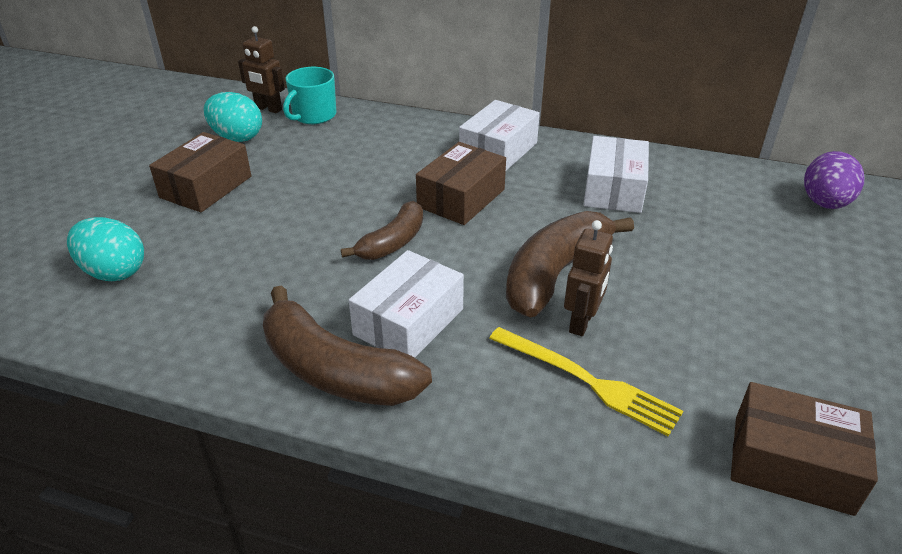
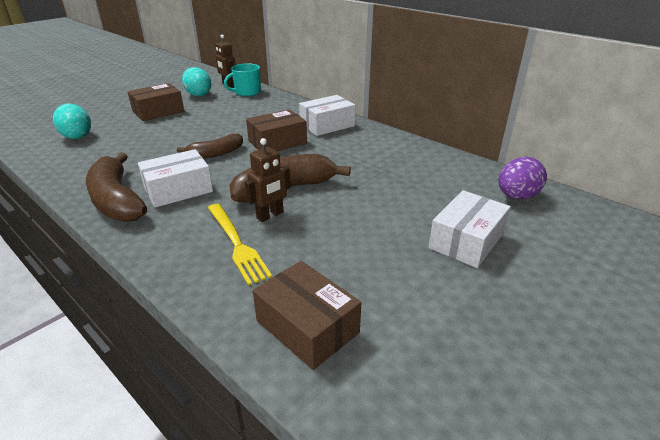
camera: 25 degrees right, 5 degrees down
(613, 189) = (374, 157): white box -> white box (466, 241)

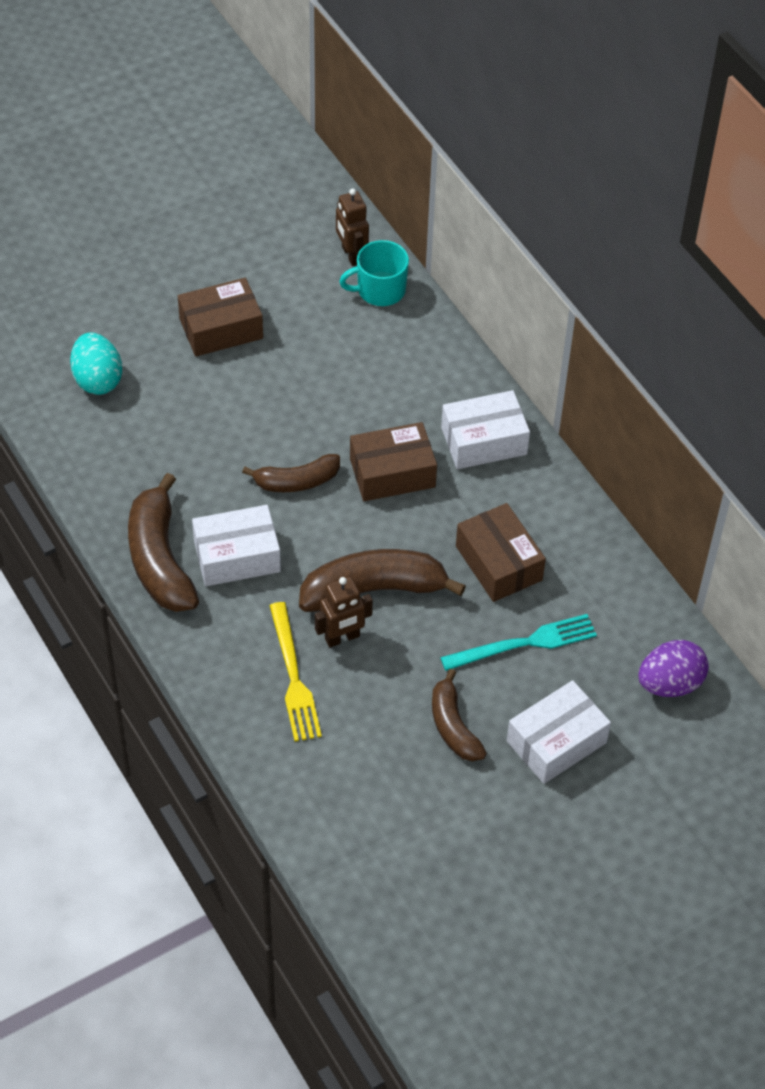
camera: 15 degrees right, 20 degrees up
(198, 94) = (293, 279): turquoise egg -> none
(307, 326) = (339, 807): brown box -> brown box (498, 563)
(381, 247) = (453, 726): none -> brown banana
(404, 195) = (524, 643): none -> turquoise fork

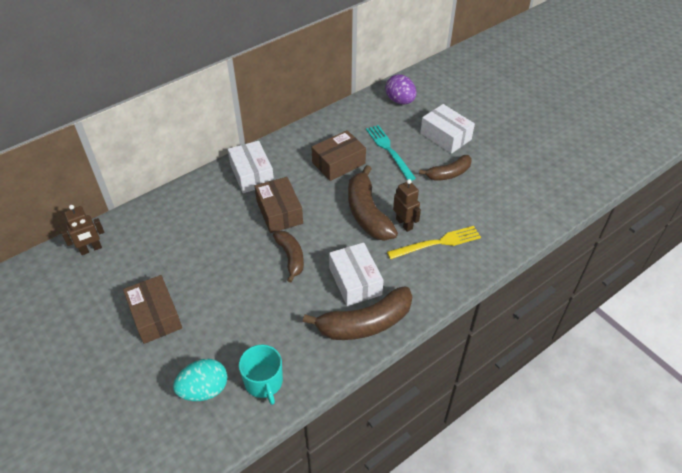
camera: 95 degrees left, 5 degrees down
(380, 290) = (126, 231): turquoise mug -> turquoise mug (264, 382)

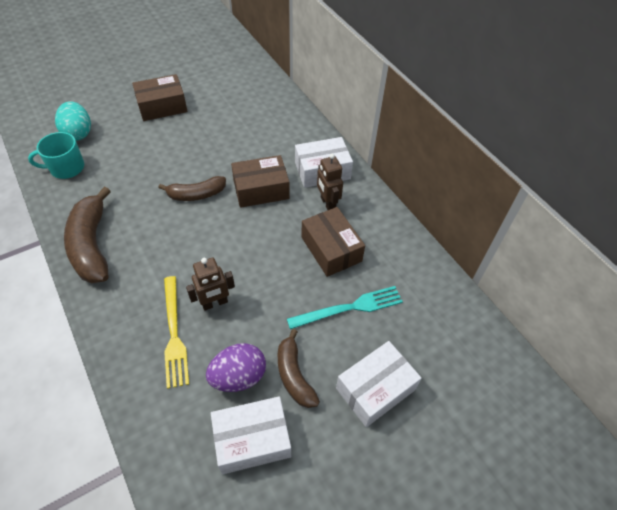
camera: 95 degrees right, 5 degrees up
(91, 249) = (246, 70): brown robot -> brown robot (327, 203)
(355, 281) = (147, 243): white box -> white box (252, 439)
(367, 213) = (241, 267): brown banana -> none
(400, 101) = (460, 340): purple egg -> purple egg (238, 376)

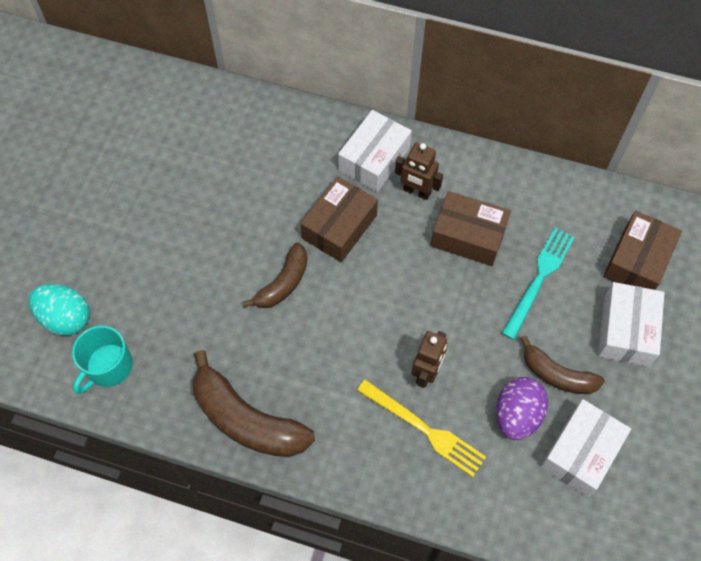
camera: 40 degrees left, 10 degrees up
(162, 106) = (120, 211): brown box -> brown box (637, 261)

